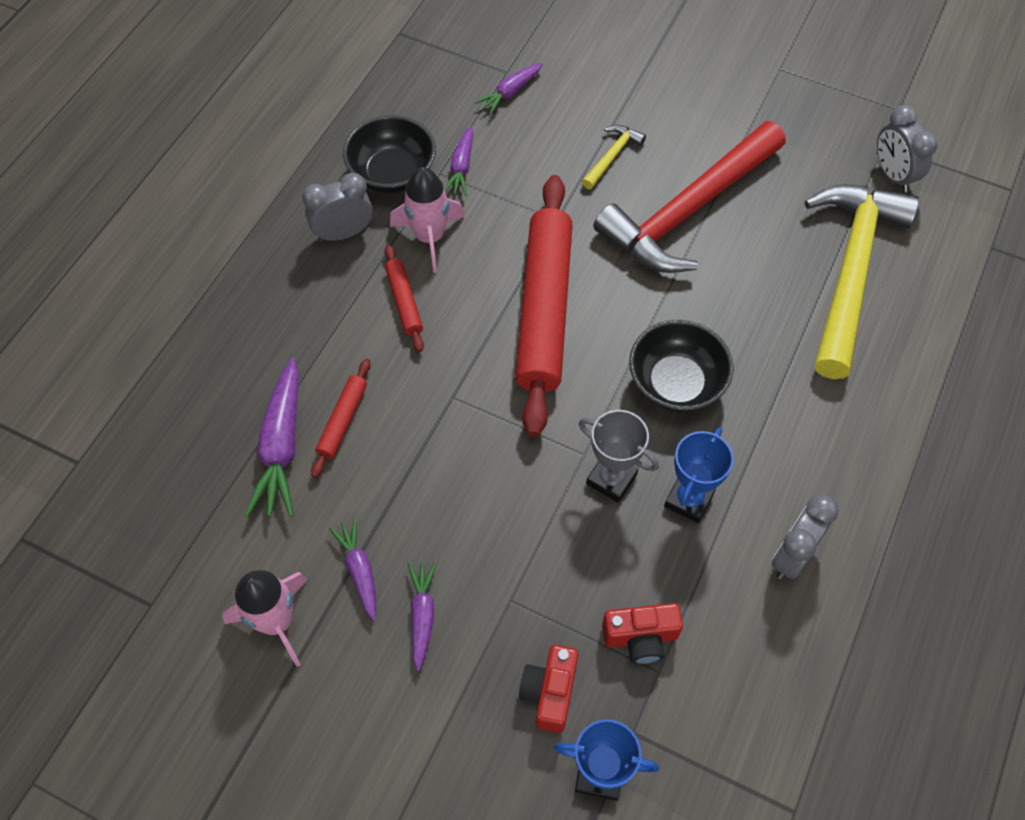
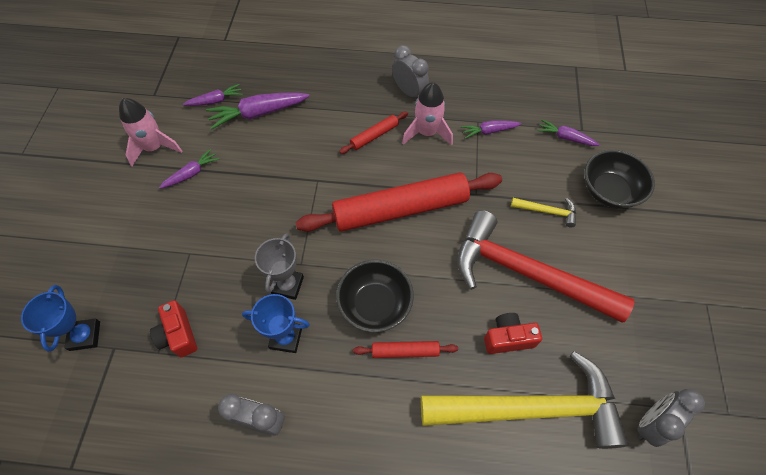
camera: 70 degrees right, 0 degrees up
(343, 421) = (283, 134): red rolling pin -> red rolling pin (405, 351)
(392, 173) = (464, 100): black bowl -> black bowl (609, 191)
(422, 615) = (170, 212): purple carrot -> purple carrot (215, 101)
(549, 692) = (133, 292): red camera -> red camera (508, 338)

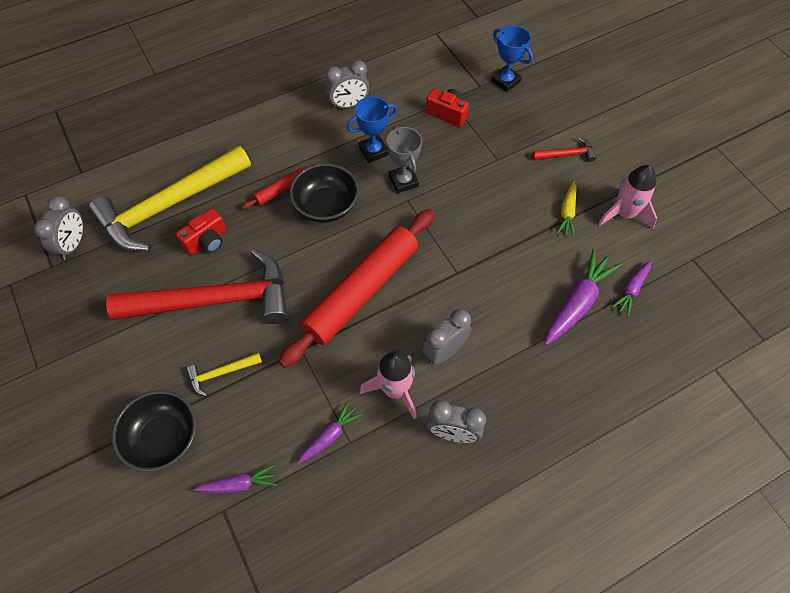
camera: 145 degrees right, 0 degrees up
(132, 220) = (566, 154): none -> red hammer
(191, 173) = (567, 213): purple carrot -> yellow carrot
(374, 136) = (444, 351): red rolling pin -> grey clock

